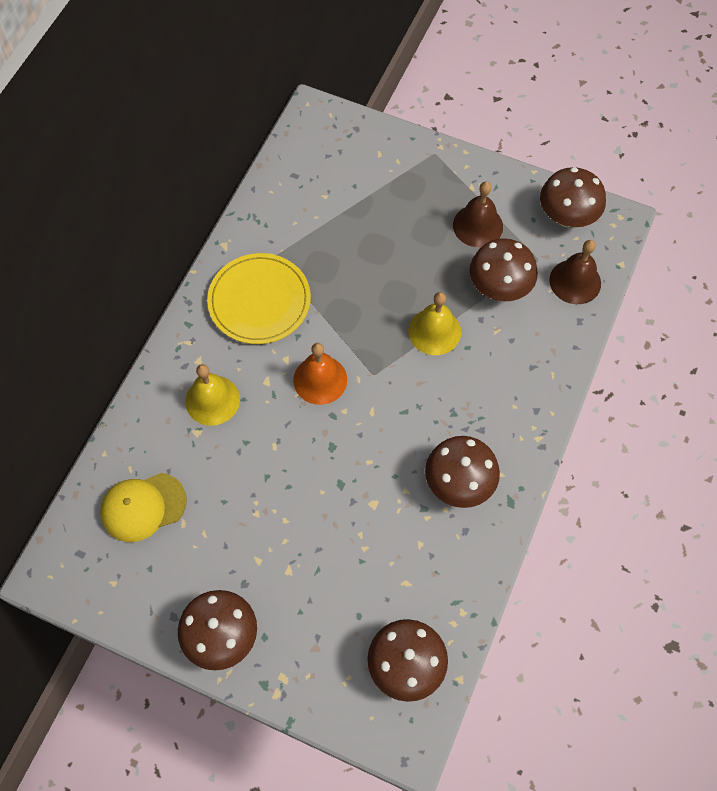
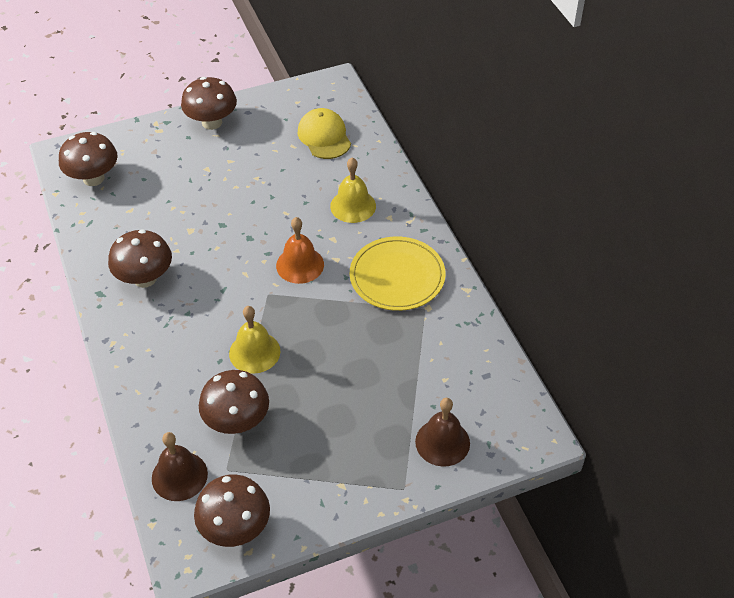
camera: 135 degrees right, 15 degrees down
(143, 507) = (324, 136): yellow cap -> yellow cap turned 45 degrees counterclockwise
(478, 225) = (302, 456): brown bell -> brown bell (442, 442)

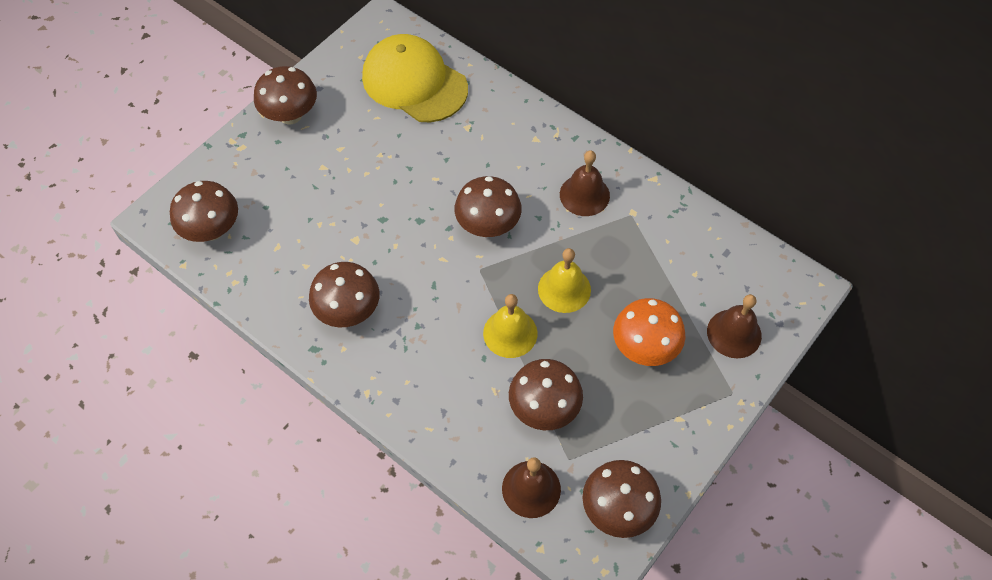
camera: 30 degrees left, 10 degrees up
(300, 265) = (488, 225): orange bell -> brown mushroom
(324, 136) = (414, 82): yellow cap -> yellow cap, size x1.59
(353, 206) = (494, 142): yellow bell -> yellow bell (564, 289)
(355, 416) = (644, 347): none -> orange mushroom
(397, 276) = (584, 195): yellow plate -> brown bell

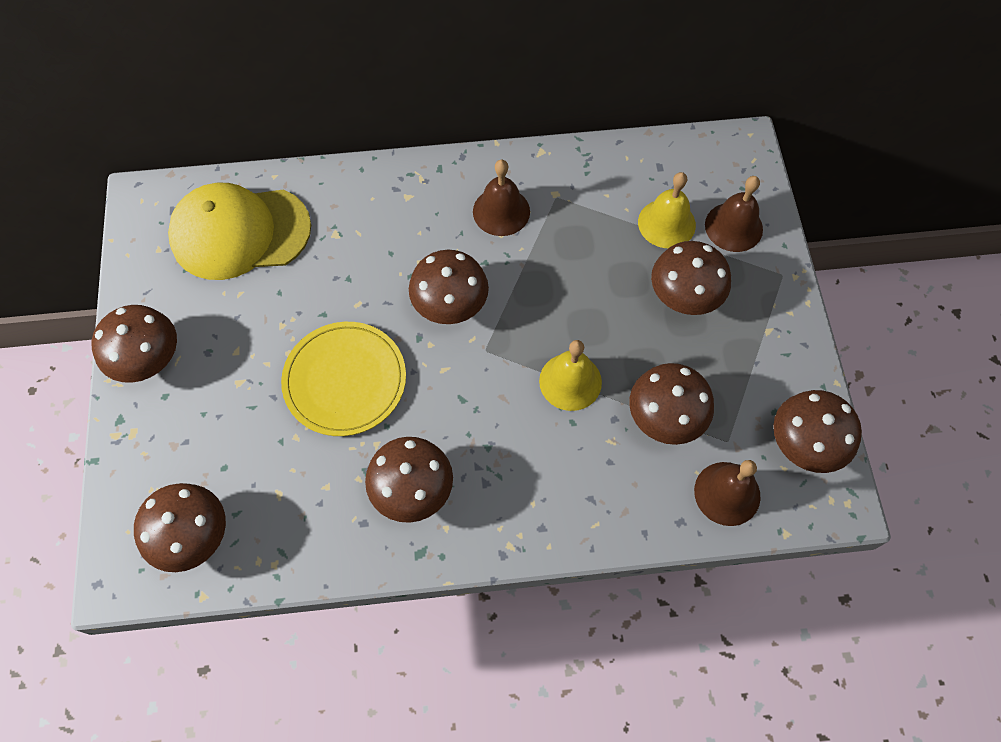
camera: 45 degrees left, 5 degrees up
(380, 216) = (345, 380): none -> yellow plate
(564, 289) = (572, 305): yellow bell -> yellow bell (666, 223)
(644, 347) = (684, 297): orange mushroom -> brown mushroom

